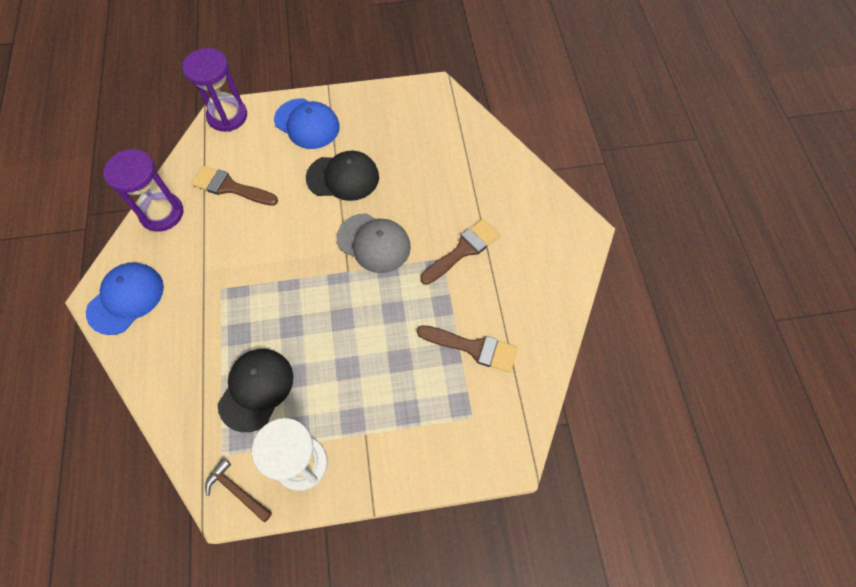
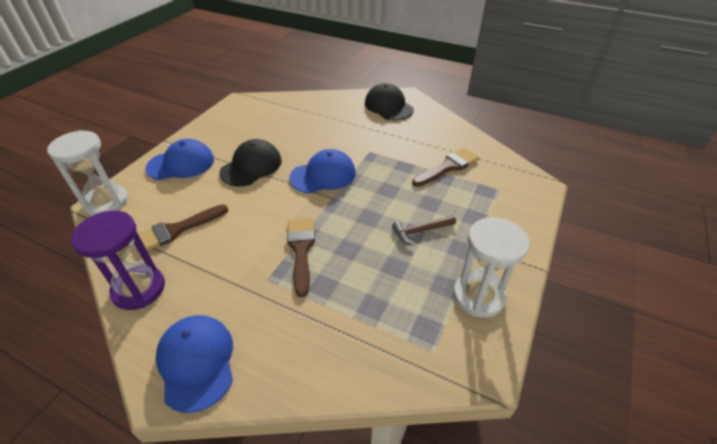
camera: 55 degrees left, 20 degrees down
(227, 116) = (106, 202): purple hourglass -> white hourglass
(237, 491) = (477, 355): brown hammer -> brown hammer (421, 231)
(256, 389) = (387, 297): black cap -> black cap (388, 106)
(374, 243) = (323, 175): grey cap -> blue cap
(463, 250) = (372, 141): brown brush -> brown brush (301, 250)

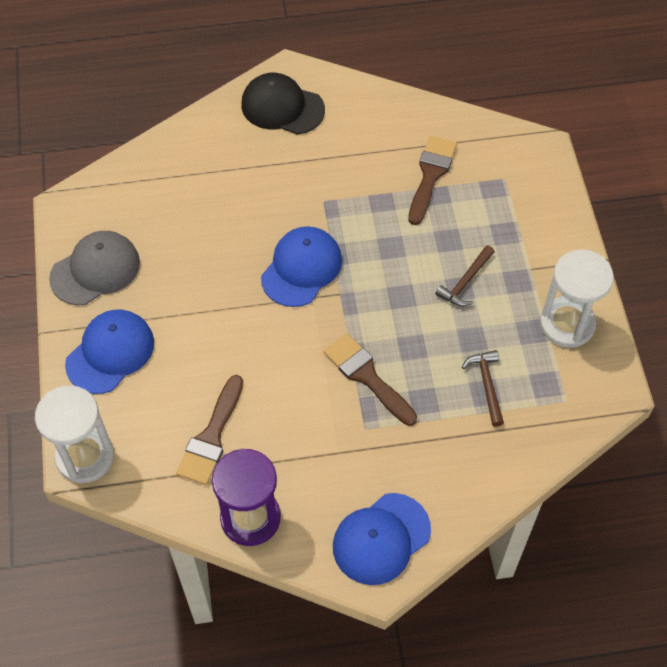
camera: 35 degrees left, 15 degrees up
(196, 362) = (381, 539): blue cap -> blue cap turned 75 degrees counterclockwise
(220, 128) = (95, 270): none -> grey cap
(251, 166) = (203, 305): black cap -> none
(378, 302) = (487, 385): none -> brown hammer

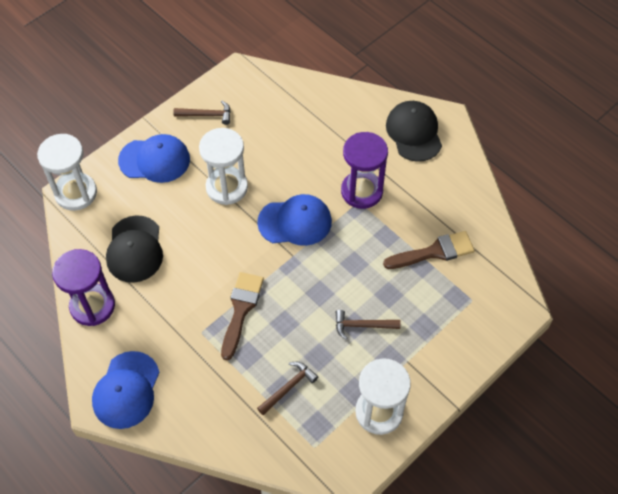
camera: 55 degrees right, 0 degrees up
(95, 270) = (206, 115): grey cap -> brown hammer
(206, 304) = (227, 187): none -> white hourglass
(211, 436) = (135, 249): brown brush -> black cap
(313, 191) = (362, 191): none -> purple hourglass
(381, 539) = (126, 390): blue cap -> blue cap turned 90 degrees counterclockwise

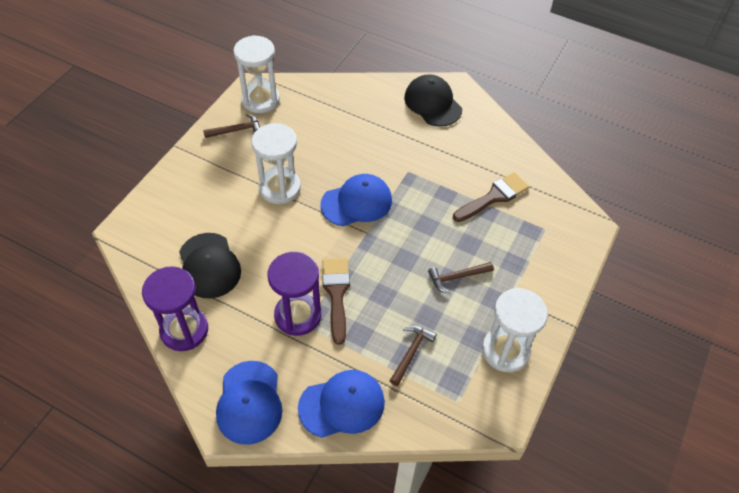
camera: 20 degrees left, 5 degrees down
(76, 193) = (129, 228): white hourglass -> white hourglass (260, 100)
(155, 160) = (199, 180): blue cap -> blue cap (342, 405)
(362, 191) = (407, 162): purple hourglass -> purple hourglass (298, 315)

